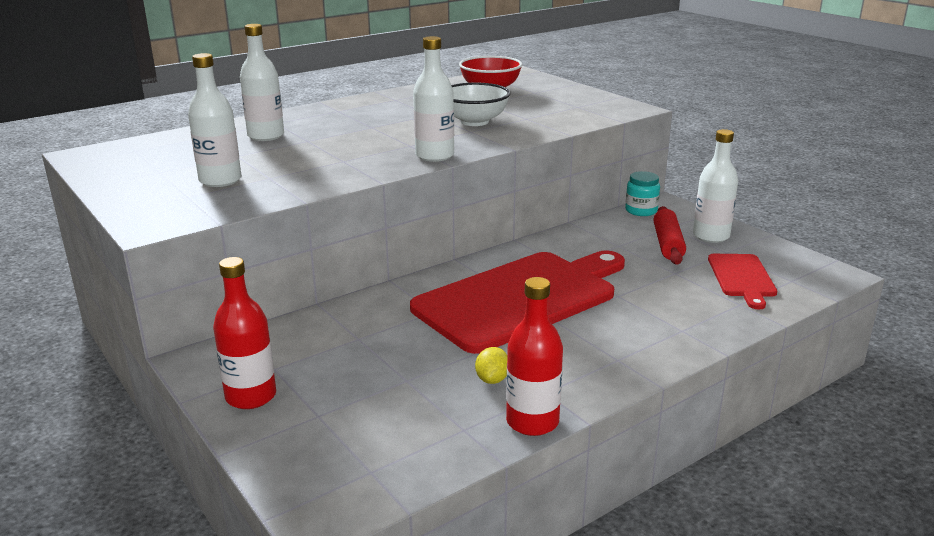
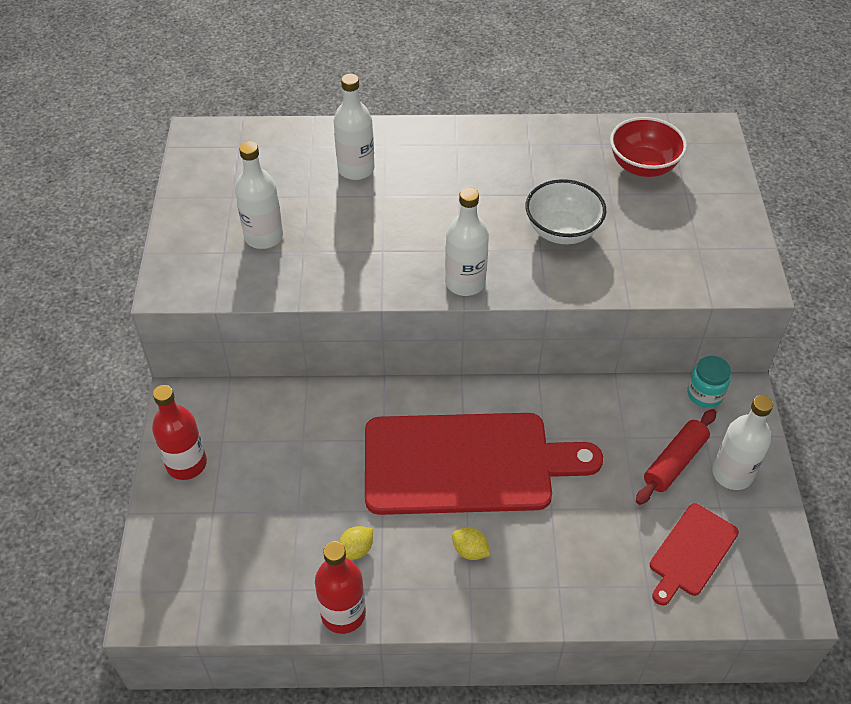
camera: 35 degrees right, 25 degrees up
(589, 340) = (470, 551): none -> yellow lemon

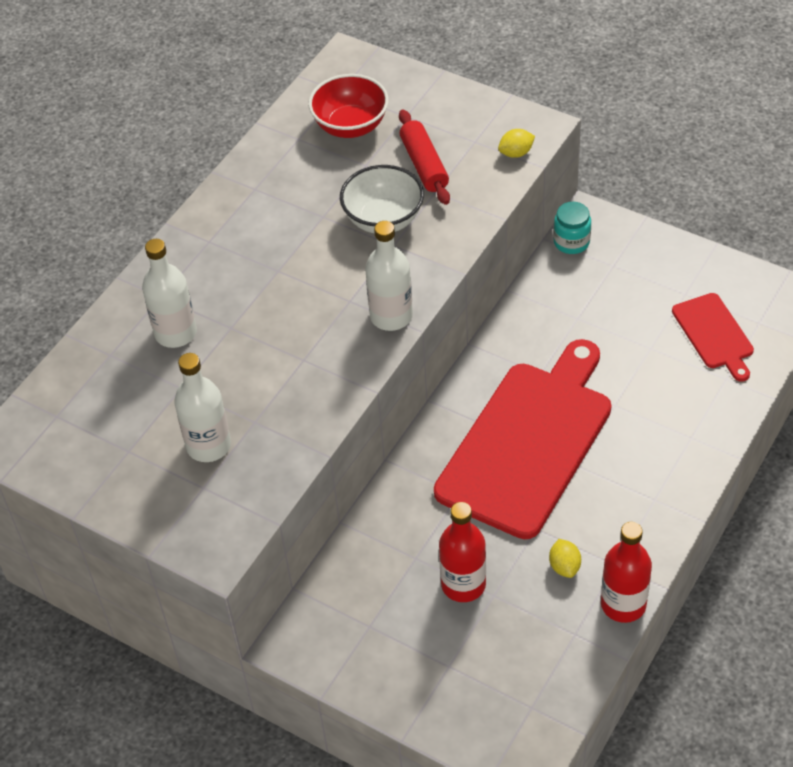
camera: 55 degrees left, 0 degrees up
(186, 464) = (376, 667): red bottle -> red bottle (463, 584)
(470, 551) = (619, 482): yellow lemon -> yellow lemon (516, 153)
(675, 462) = (624, 298): red rolling pin -> red rolling pin (424, 165)
(732, 474) = (660, 268): white bottle -> none

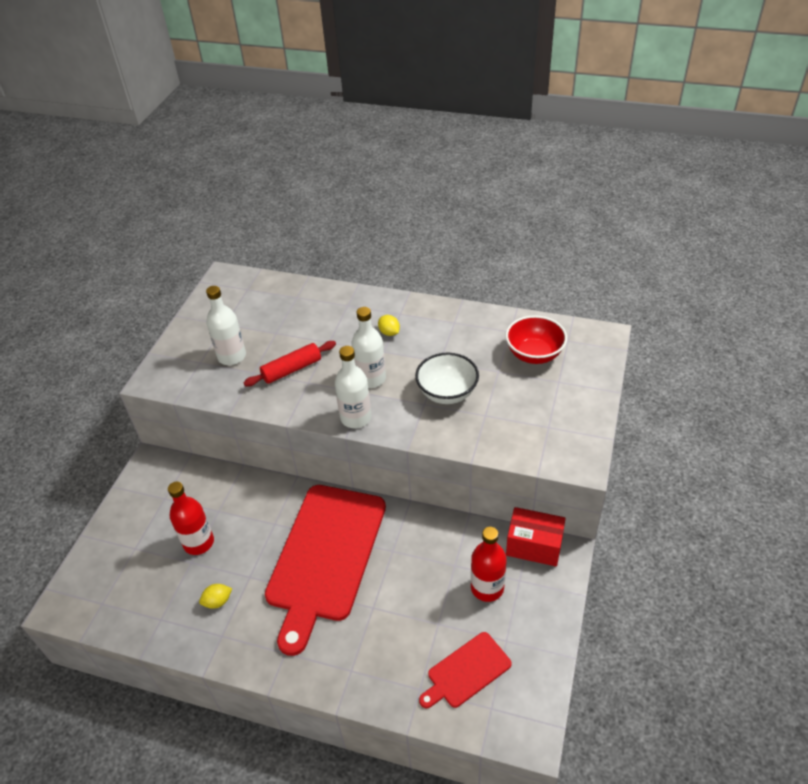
camera: 75 degrees right, 5 degrees down
(175, 333) = (319, 319): white bottle -> white bottle (371, 379)
(424, 165) = (511, 403): red rolling pin -> red rolling pin (292, 369)
(516, 153) = (546, 455): yellow lemon -> yellow lemon (389, 332)
(528, 443) = (325, 556): red cutting board -> red cutting board turned 90 degrees clockwise
(571, 242) = (534, 546): turquoise jar -> red box
(623, 604) = (187, 647): red bottle -> red bottle (487, 588)

